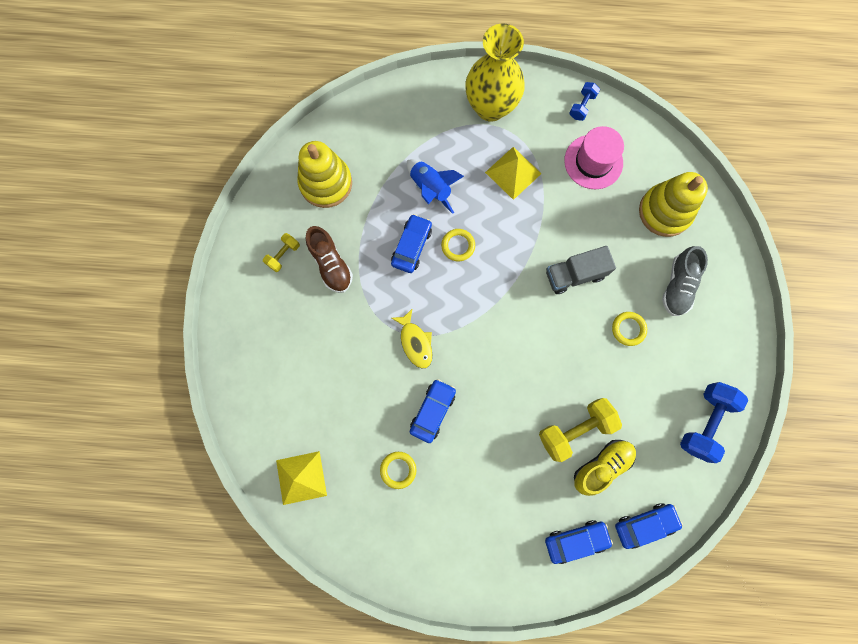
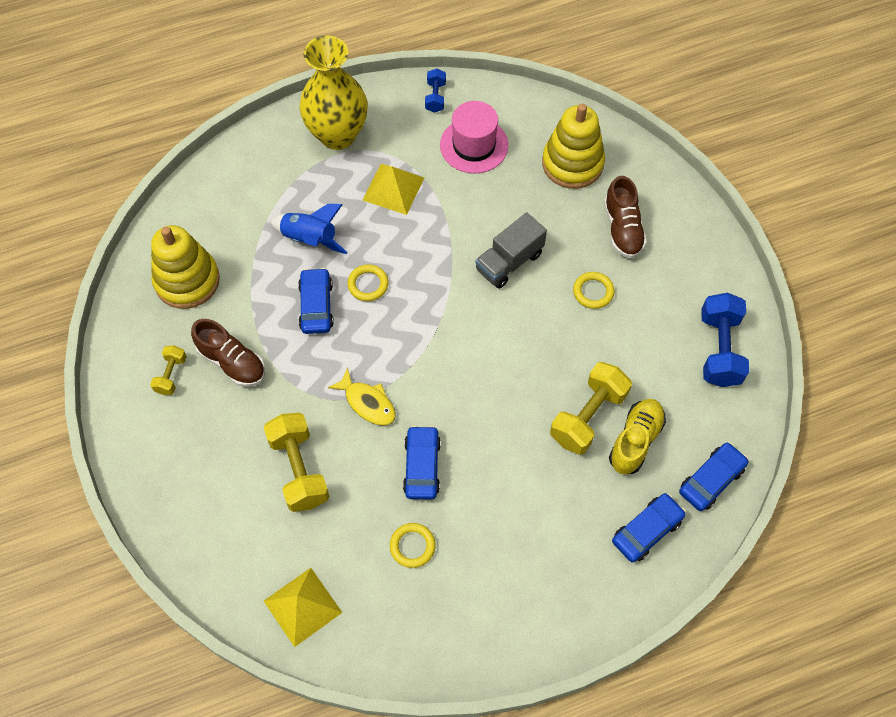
camera: 25 degrees left, 15 degrees down
(343, 372) = (299, 470): none -> yellow dumbbell
(678, 286) = (622, 229): grey shoe -> brown shoe

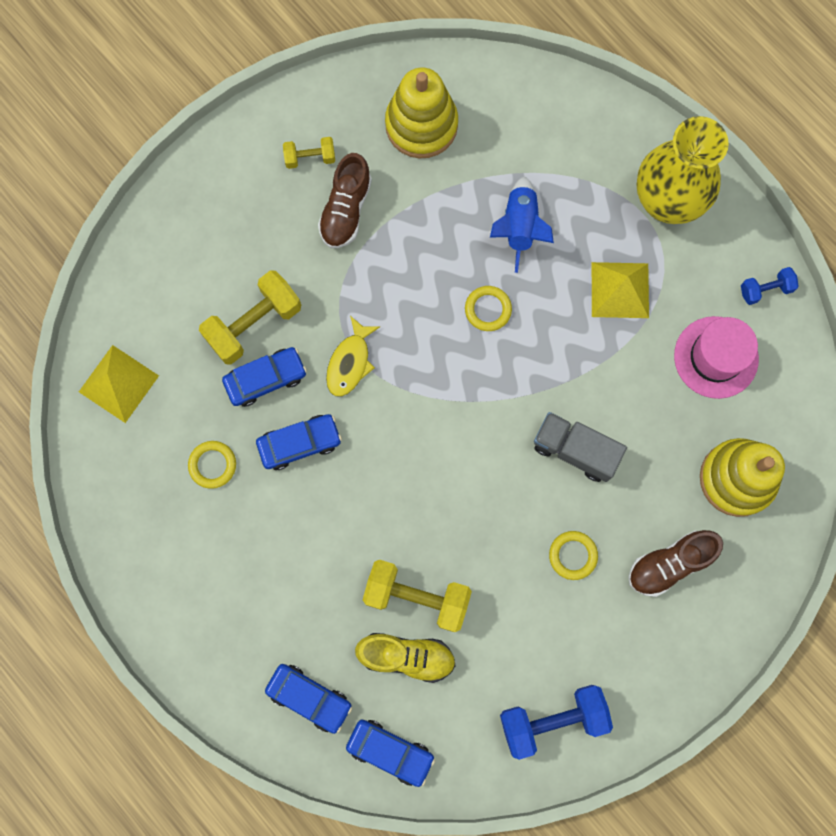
camera: 70 degrees right, 15 degrees up
(316, 306) = (442, 266): blue car -> blue car (265, 379)

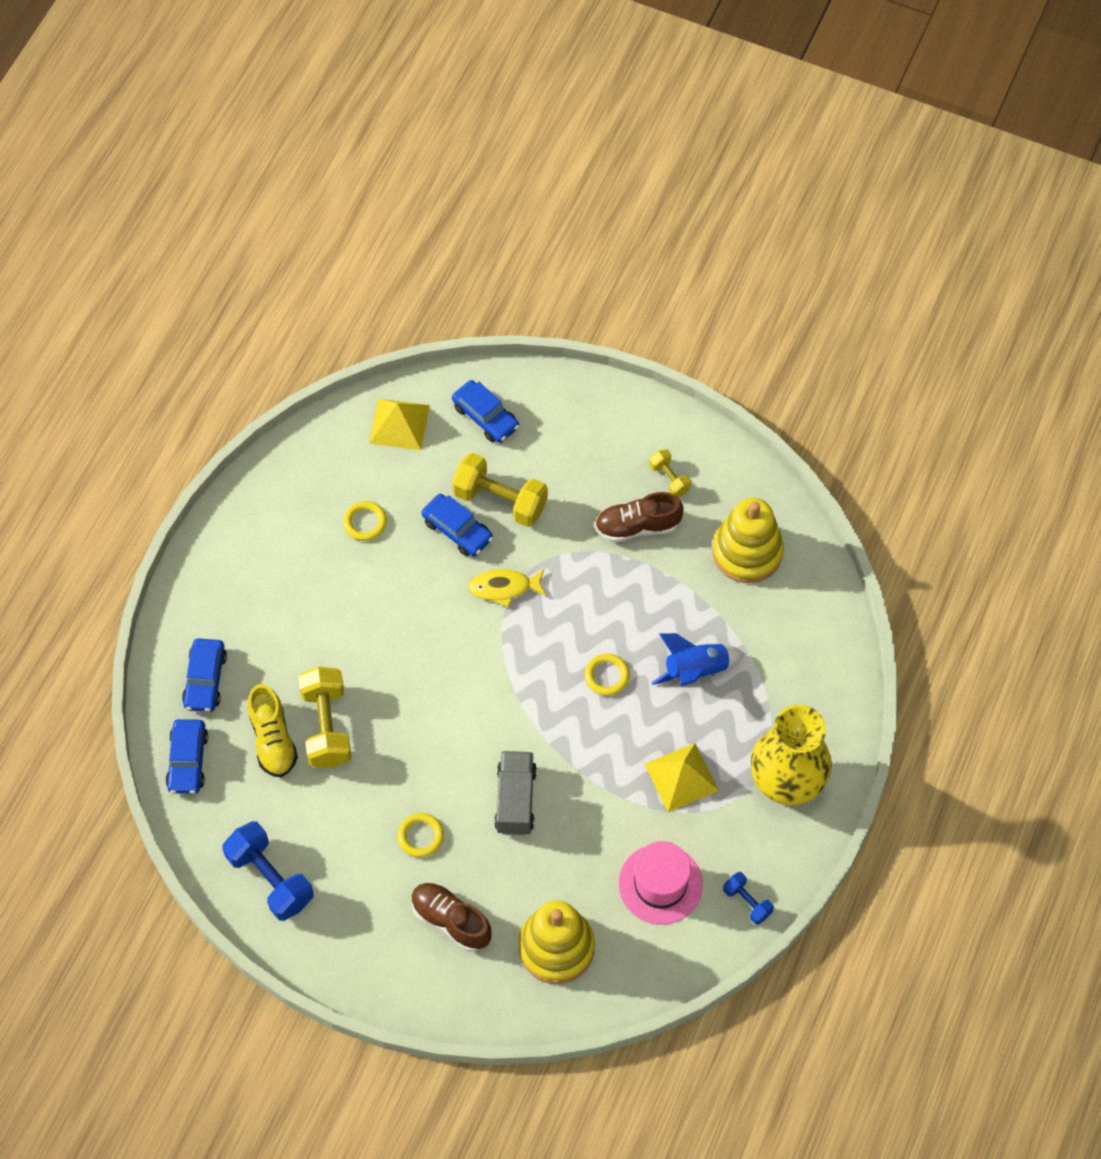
camera: 65 degrees right, 15 degrees down
(299, 443) = (415, 579): blue car -> blue car (485, 417)

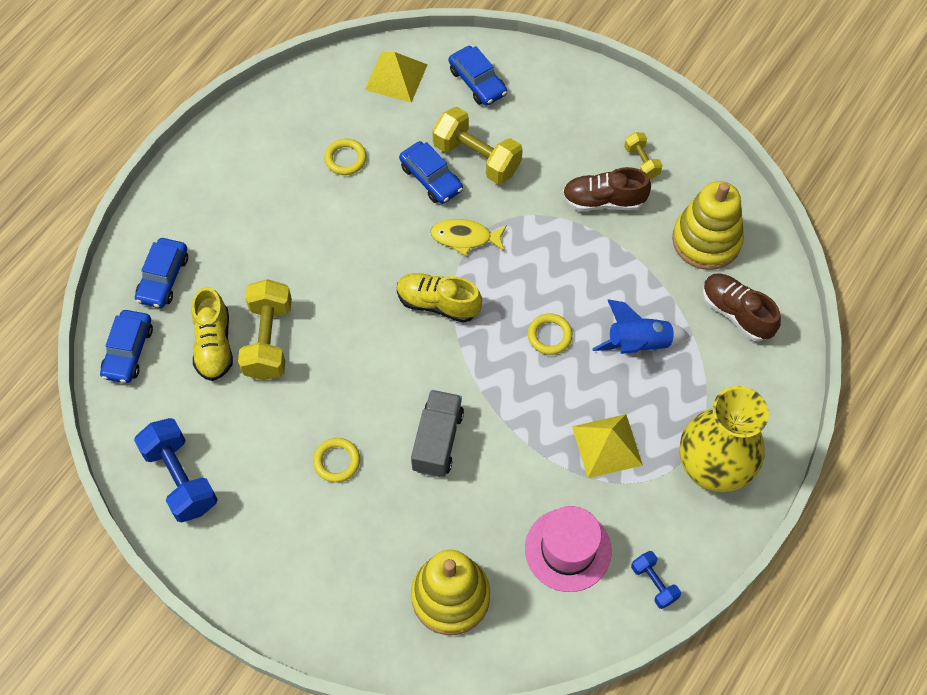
camera: 10 degrees right, 0 degrees up
(451, 920) = (349, 550): brown shoe -> brown shoe (736, 313)
(489, 661) = (438, 303): none -> yellow shoe

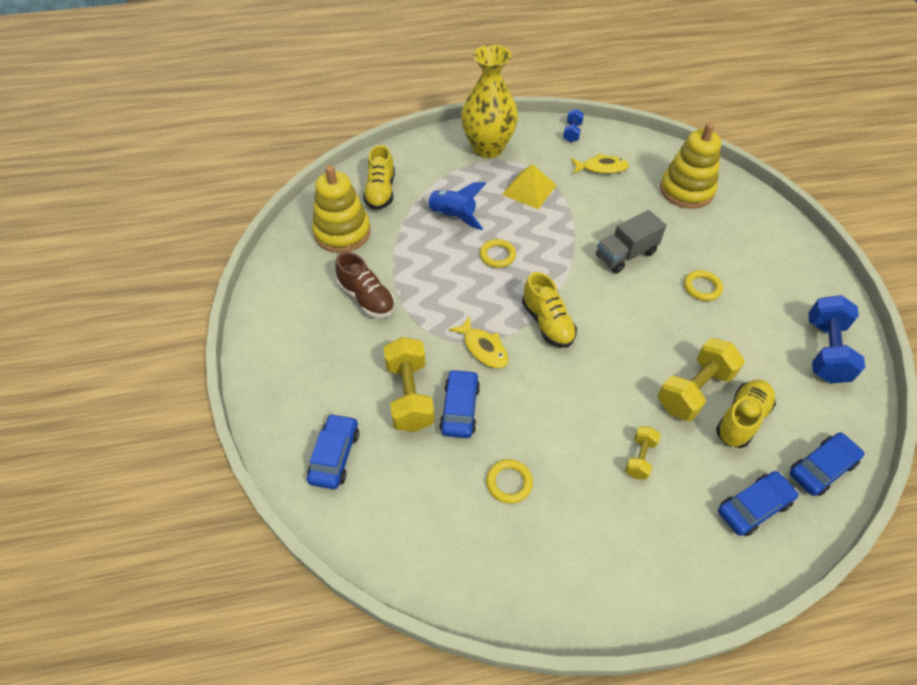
camera: 135 degrees left, 10 degrees down
(396, 77) = (389, 523): yellow pyramid -> none
(568, 549) = (601, 168): pink hat -> yellow fish
(641, 162) = (311, 301): yellow dumbbell -> yellow dumbbell (640, 458)
(736, 313) = (380, 192): brown shoe -> yellow shoe

